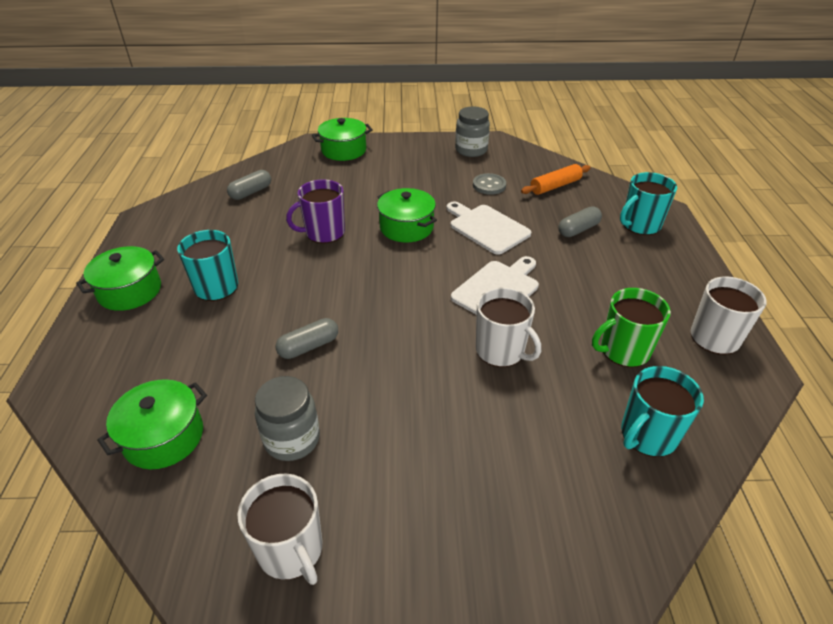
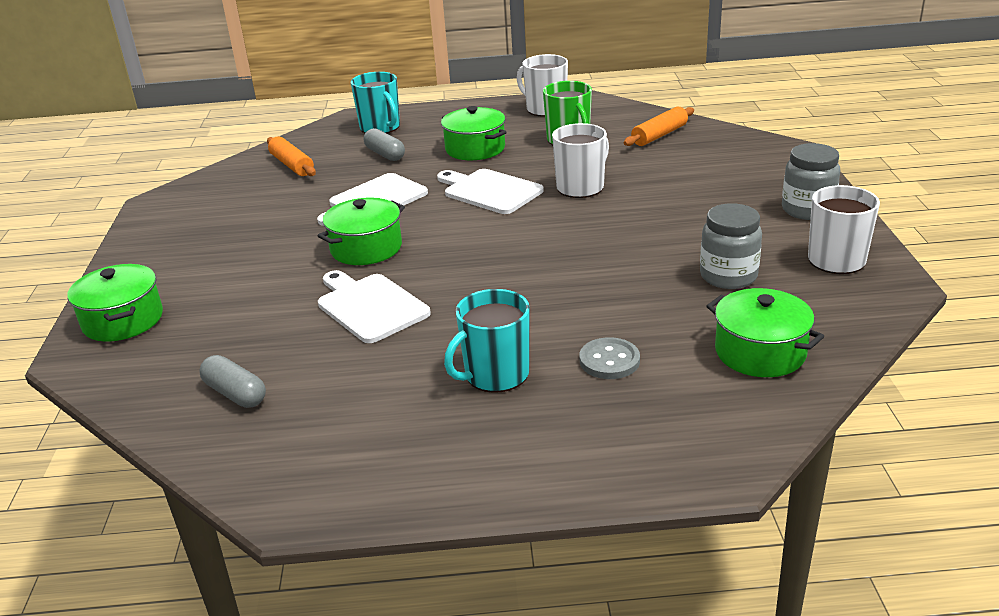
camera: 90 degrees left, 10 degrees down
(130, 291) = (512, 456): green pot -> green pot (475, 149)
(309, 346) = (599, 285): grey capsule -> none
(324, 232) = (370, 306): purple mug -> white cutting board
(471, 150) = (176, 217): grey jar -> grey jar (807, 210)
(489, 185) = (277, 202): grey button -> grey button (609, 361)
(647, 435) = (659, 135): turquoise mug -> orange rolling pin

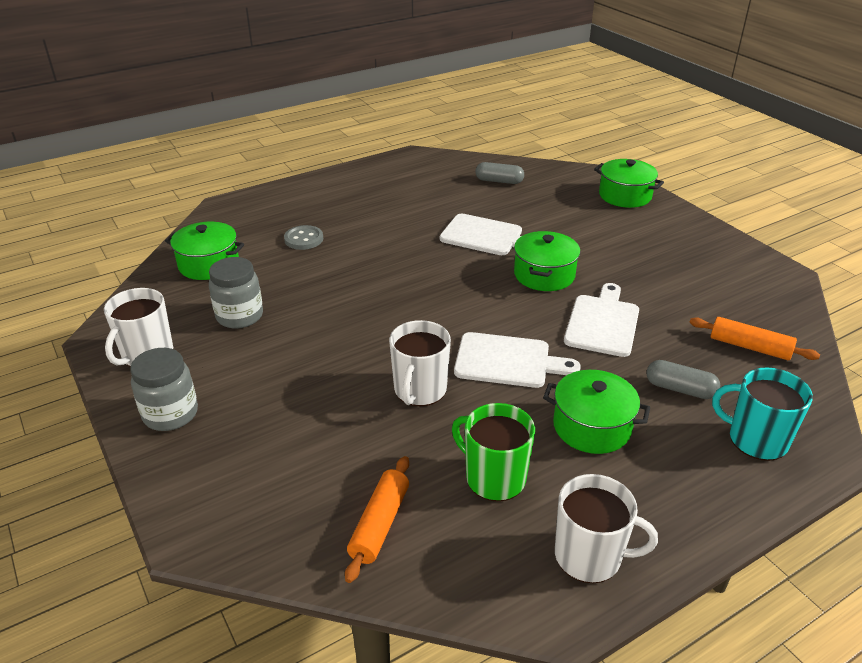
camera: 150 degrees right, 5 degrees up
(495, 374) = (367, 218): turquoise mug -> none

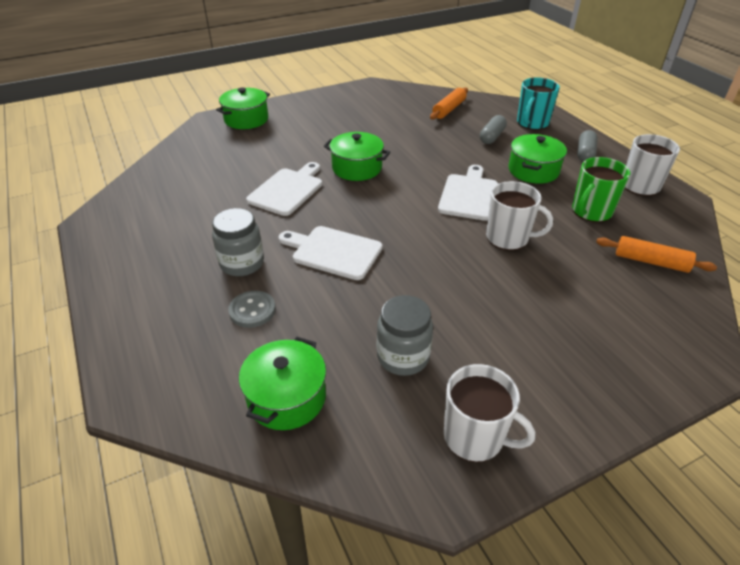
camera: 85 degrees left, 5 degrees up
(170, 414) = (569, 398): grey jar -> grey jar (242, 263)
(499, 181) = (186, 174): grey capsule -> grey capsule (585, 153)
(603, 323) = (422, 152): white cutting board -> white cutting board (333, 252)

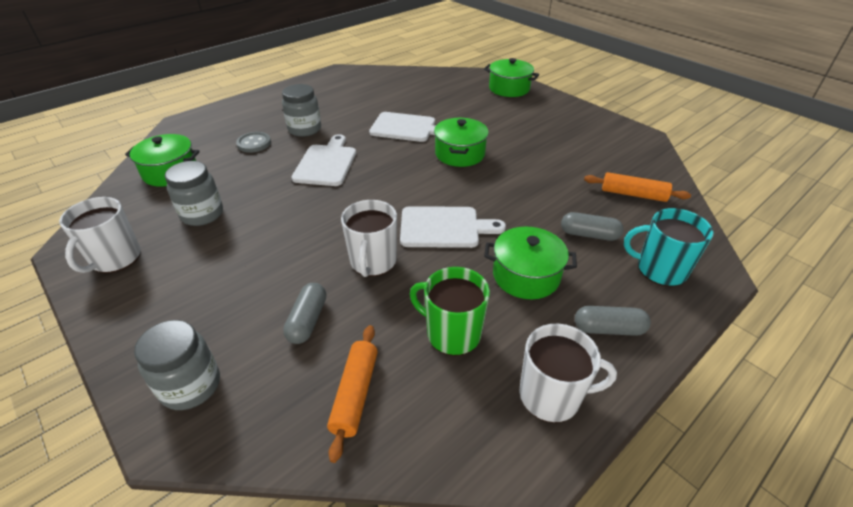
camera: 75 degrees right, 0 degrees up
(579, 280) = (307, 320): none -> grey capsule
(656, 352) = (191, 386): none -> grey jar

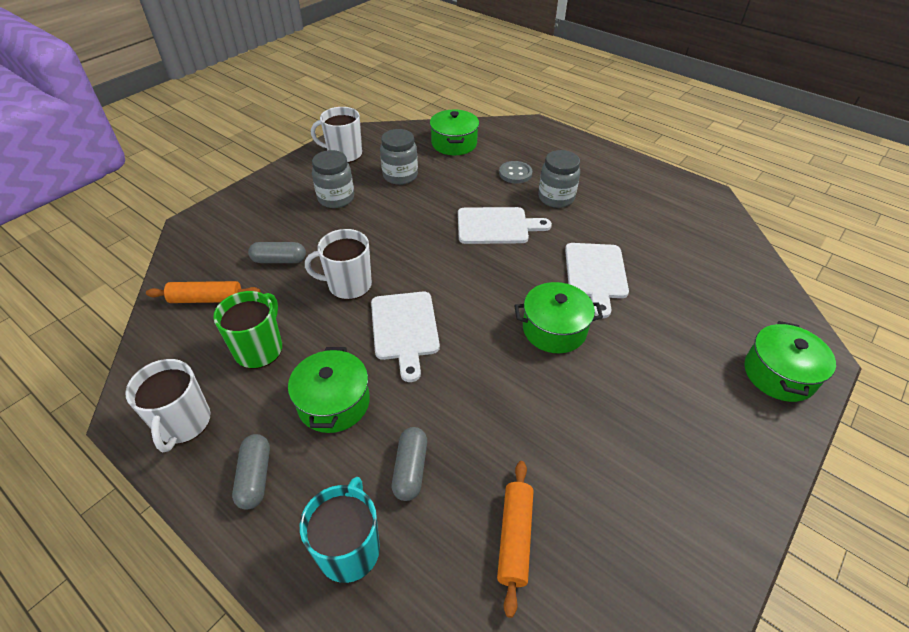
camera: 80 degrees right, 5 degrees up
(191, 386) = (226, 221): grey jar -> grey jar (336, 198)

